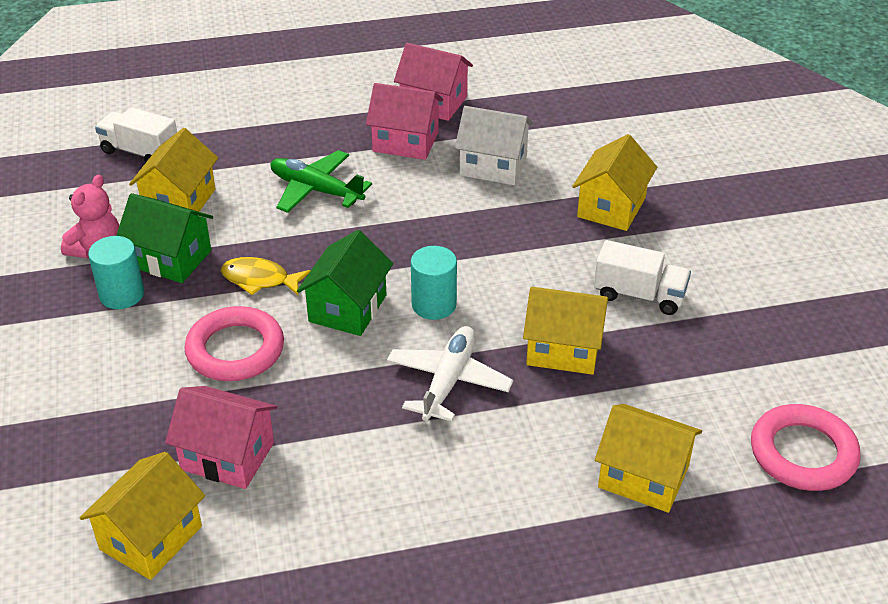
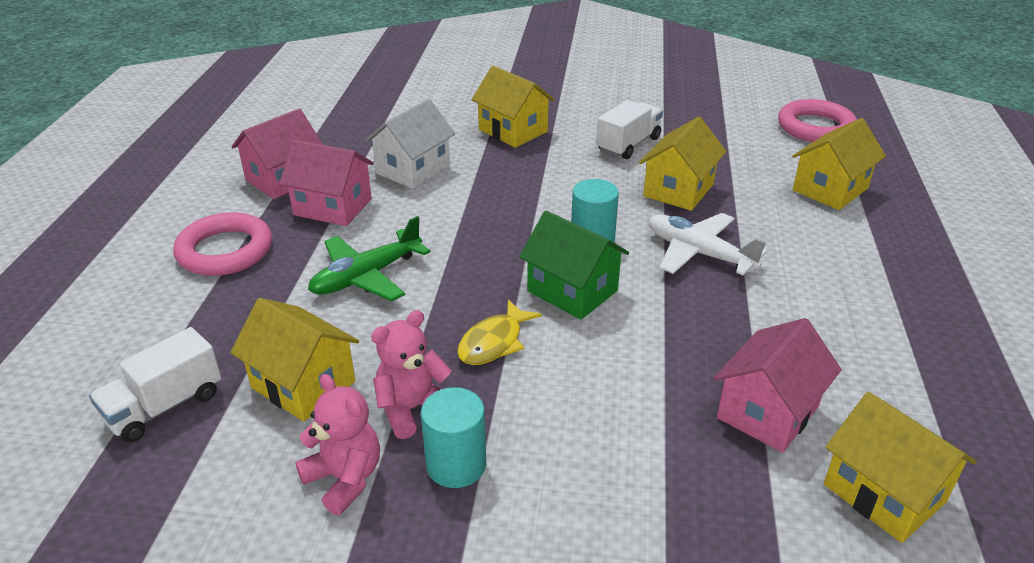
camera: 70 degrees left, 5 degrees down
(170, 259) = (412, 409): green house -> pink teddy bear
(235, 350) = (603, 380): pink ring -> pink ring (225, 251)
(405, 142) = (333, 207): pink house -> pink house turned 75 degrees clockwise

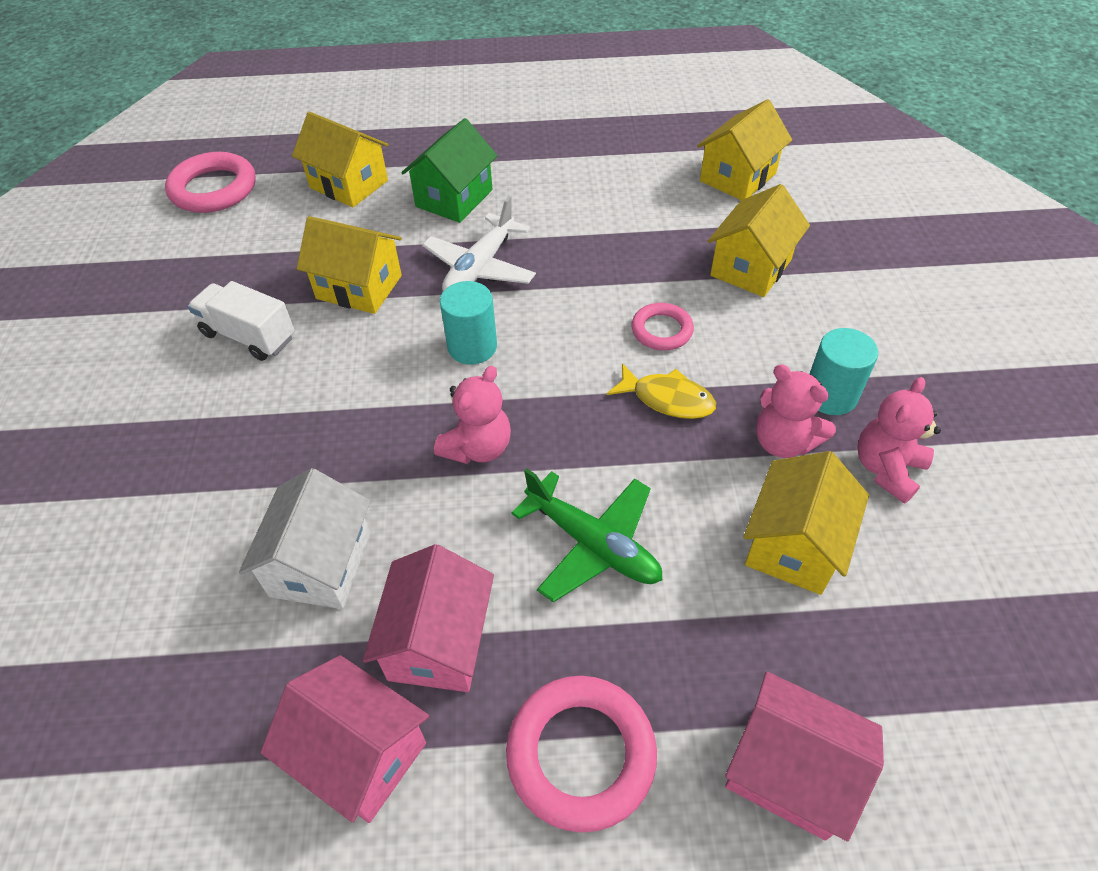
camera: 100 degrees left, 15 degrees up
(164, 406) = (888, 674): white truck -> none
(413, 169) = (320, 564): white house -> white house turned 75 degrees clockwise
(481, 234) = (478, 447): none -> pink teddy bear
(513, 131) = (201, 463): yellow house -> yellow house (751, 267)
(572, 291) = (567, 352): green house -> green house (454, 198)
(586, 356) = (661, 330): none -> pink ring
(768, 412) = (685, 225): pink house -> pink house (789, 770)

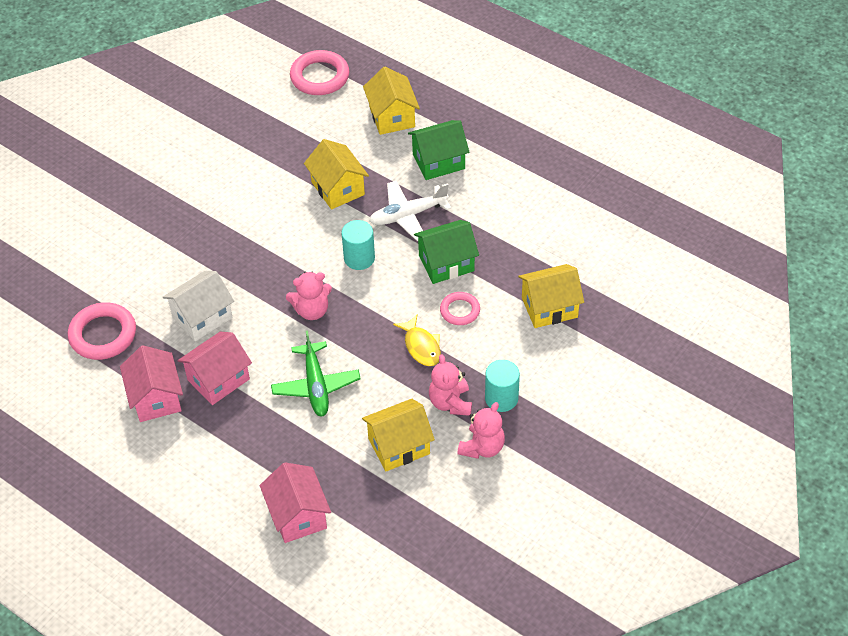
camera: 40 degrees right, 0 degrees up
(249, 336) = (263, 184): white truck -> none
(581, 754) = (230, 455): pink ring -> pink ring (103, 335)
(584, 290) = (446, 263): none -> green house
(738, 177) = (615, 248): yellow house -> none
(886, 469) = (482, 447): pink teddy bear -> pink teddy bear turned 135 degrees clockwise

